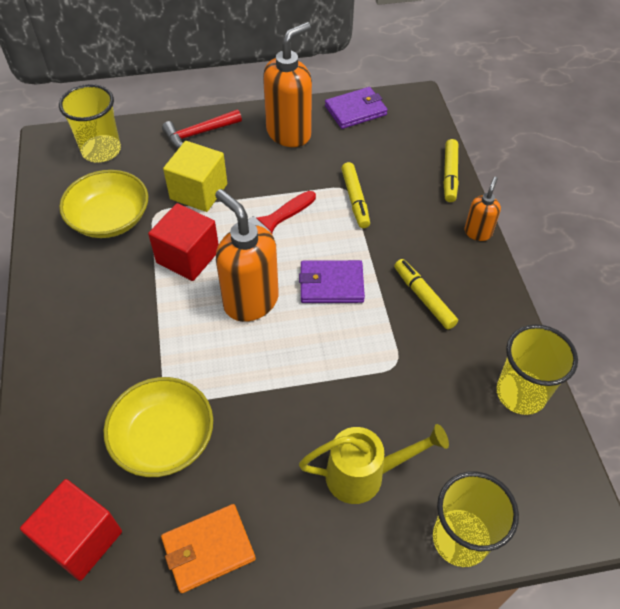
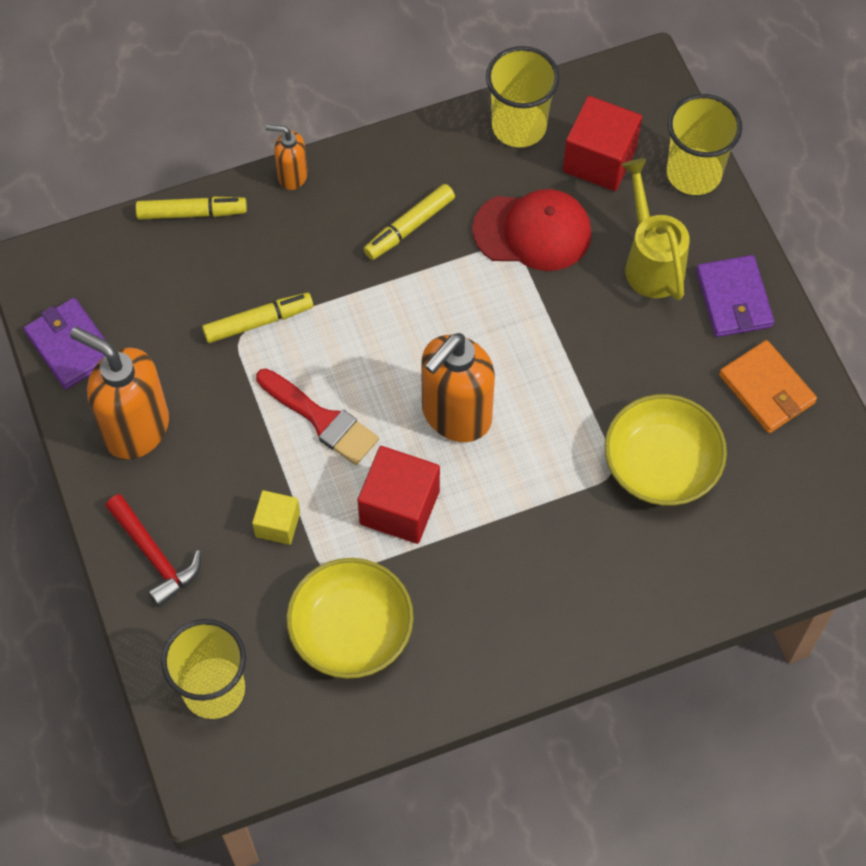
camera: 100 degrees left, 10 degrees up
(81, 539) = (791, 511): red cube -> red cube (599, 160)
(199, 191) = (277, 524): yellow cube -> yellow cube, size x0.58
(331, 284) = (409, 329): purple wallet -> purple wallet (733, 299)
(409, 384) = (532, 231): none -> red cap

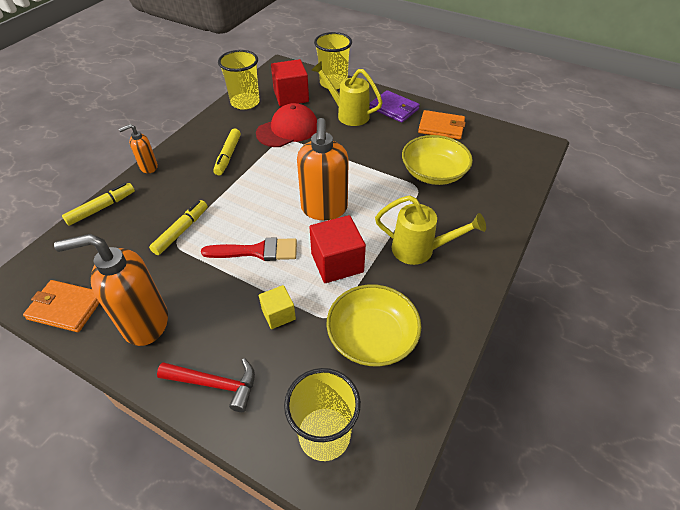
camera: 40 degrees left, 15 degrees down
(70, 345) = (66, 308): purple wallet -> orange wallet
(515, 567) = (420, 250): none -> yellow watering can

